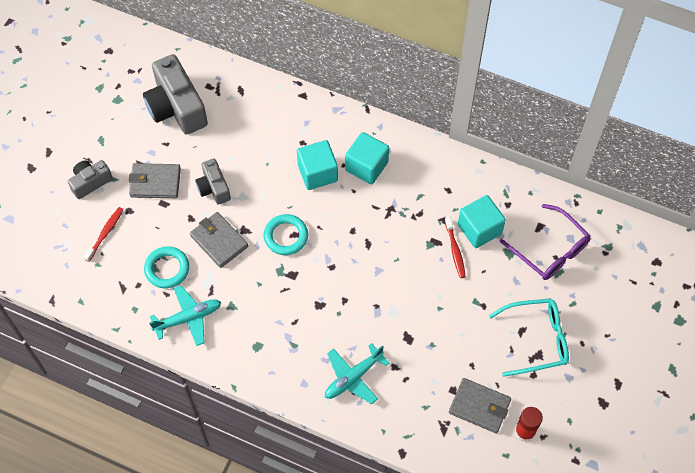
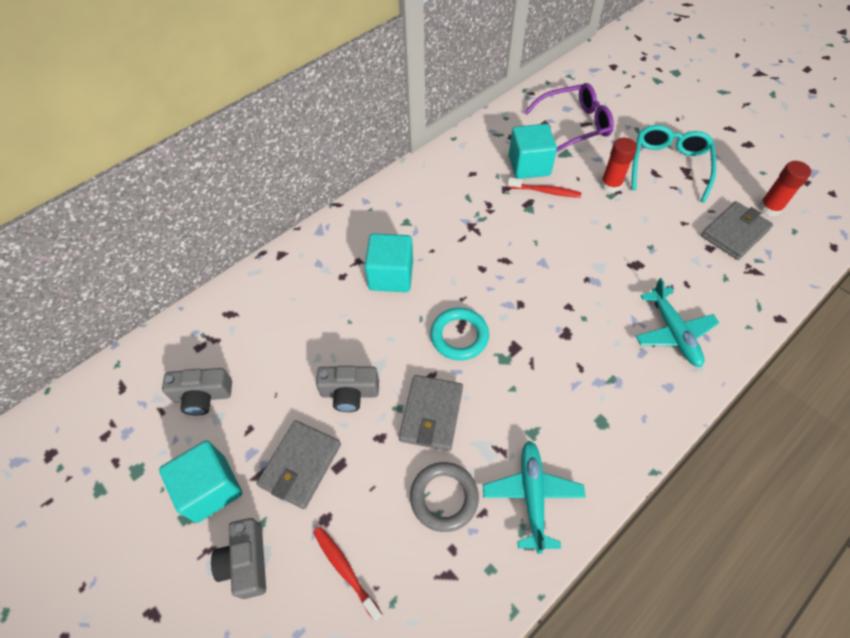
camera: 65 degrees left, 5 degrees down
(167, 269) = (444, 497): turquoise ring -> grey ring
(176, 107) = (202, 396): grey camera -> grey camera, size x0.55
(219, 241) = (431, 414): grey wallet -> grey wallet turned 60 degrees counterclockwise
(366, 166) = (407, 228): turquoise cube -> turquoise cube (210, 488)
(488, 298) = (610, 185): none -> red glue stick

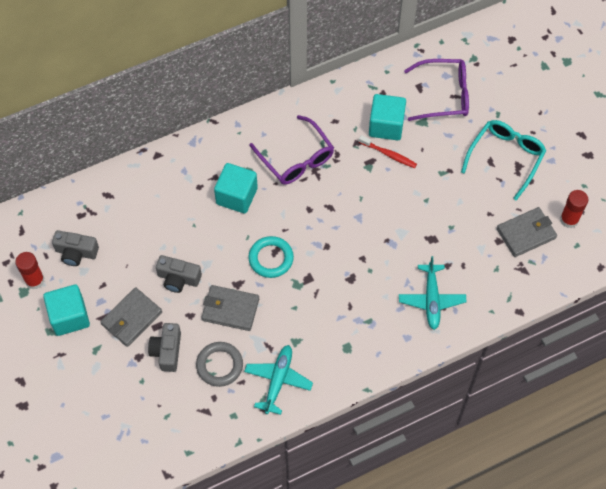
camera: 15 degrees right, 5 degrees up
(246, 562) = (83, 368): grey camera -> grey camera (167, 351)
(345, 570) = (143, 390): red toothbrush -> none
(431, 414) = (230, 309): grey wallet -> grey wallet turned 75 degrees clockwise
(445, 219) = (296, 158): none -> purple glasses
(610, 185) = (446, 163): red glue stick -> red glue stick (34, 280)

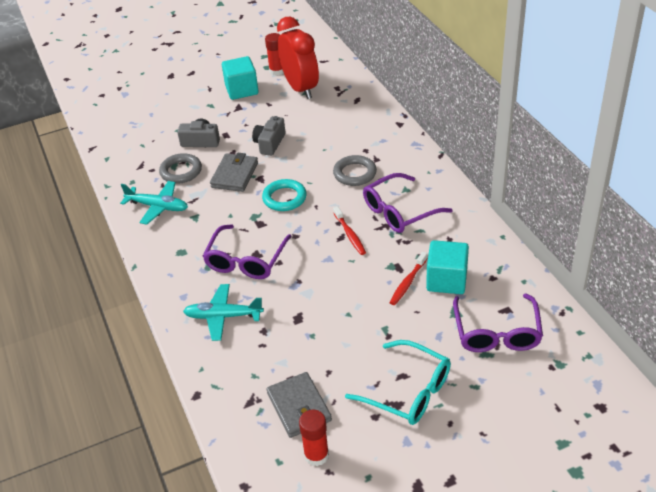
camera: 95 degrees right, 20 degrees down
(76, 252) = (300, 88): grey camera -> red clock
(131, 318) = (235, 121): grey wallet -> none
(236, 196) = (355, 173): turquoise cube -> grey ring
(326, 200) = (350, 234): none -> red toothbrush
(359, 287) = (246, 260): none -> purple glasses

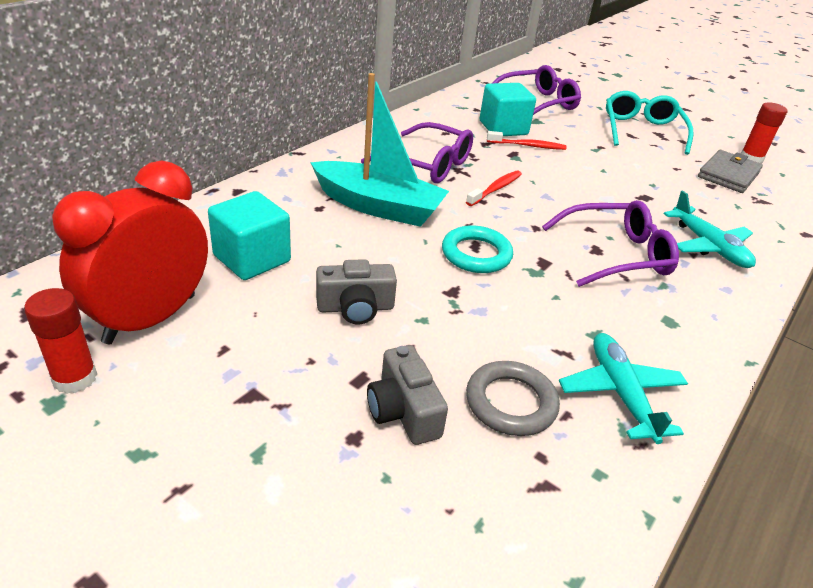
camera: 125 degrees left, 5 degrees down
(234, 175) = (466, 323): grey wallet -> none
(241, 90) = (175, 415): turquoise cube -> turquoise cube (252, 258)
(355, 173) = (378, 206): grey ring -> turquoise boat

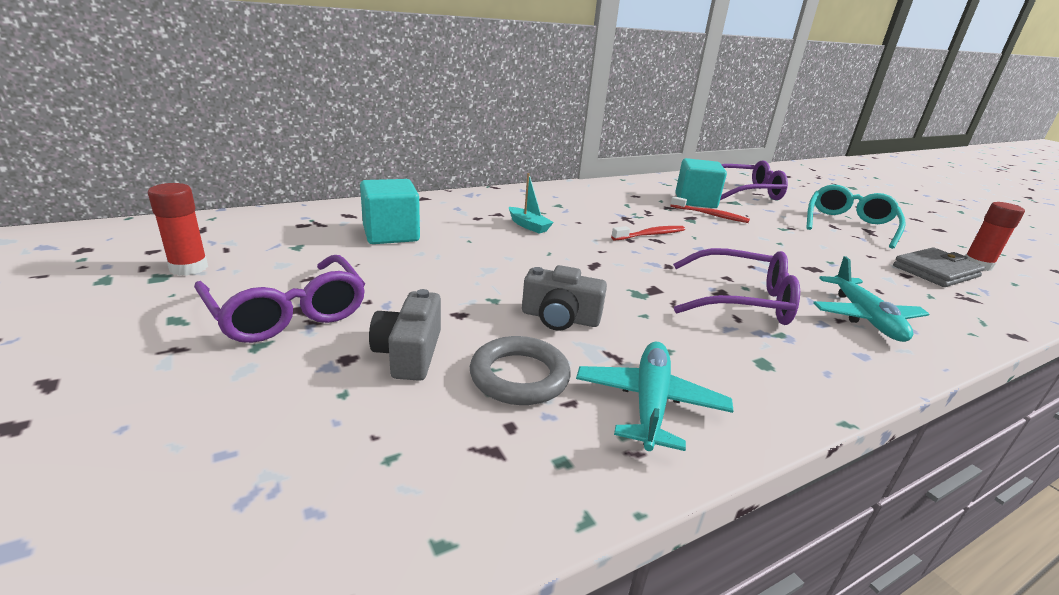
camera: 25 degrees right, 10 degrees down
(150, 318) = (278, 249): red clock -> none
(355, 308) = (441, 279): grey camera -> grey camera (560, 318)
(378, 206) = (528, 226): turquoise boat -> turquoise boat, size x0.44
(427, 164) = (599, 210): purple glasses -> purple glasses (287, 312)
(476, 254) = (589, 270): turquoise ring -> none

